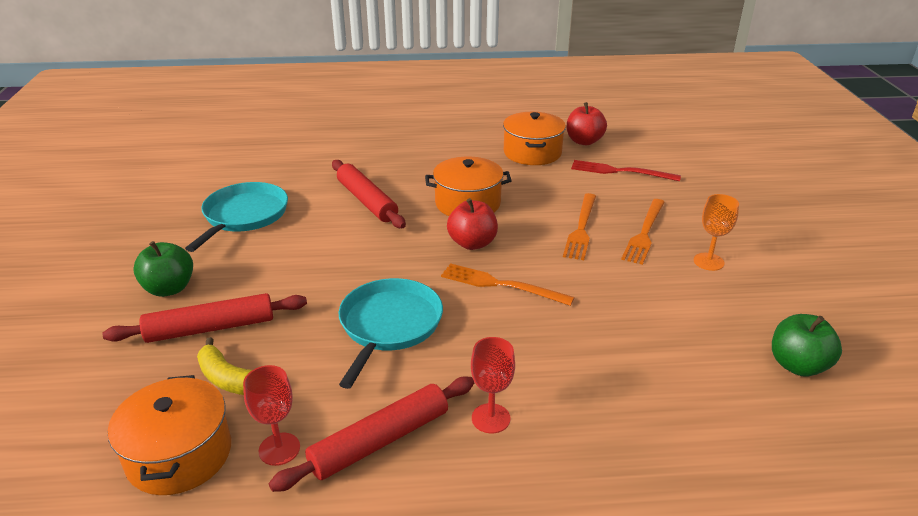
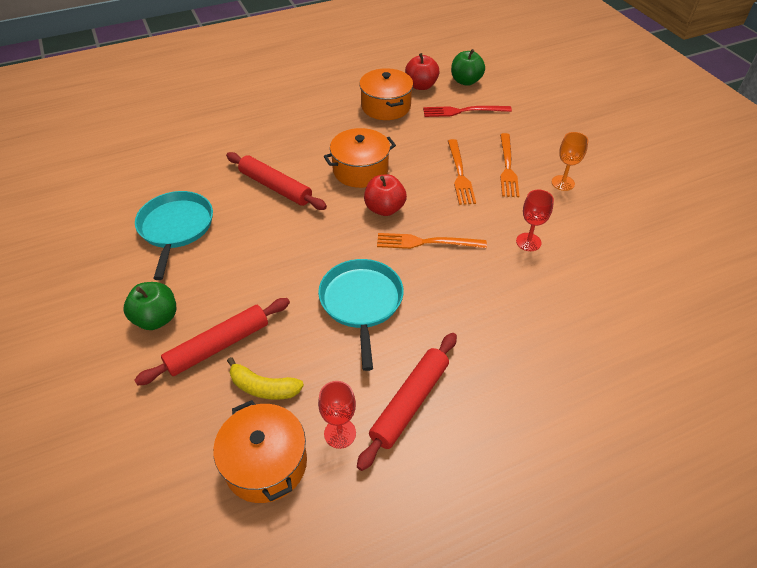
camera: 20 degrees left, 15 degrees up
(491, 418) = (477, 359): red goblet -> red goblet (528, 242)
(797, 365) = (654, 256): green apple -> green apple (466, 81)

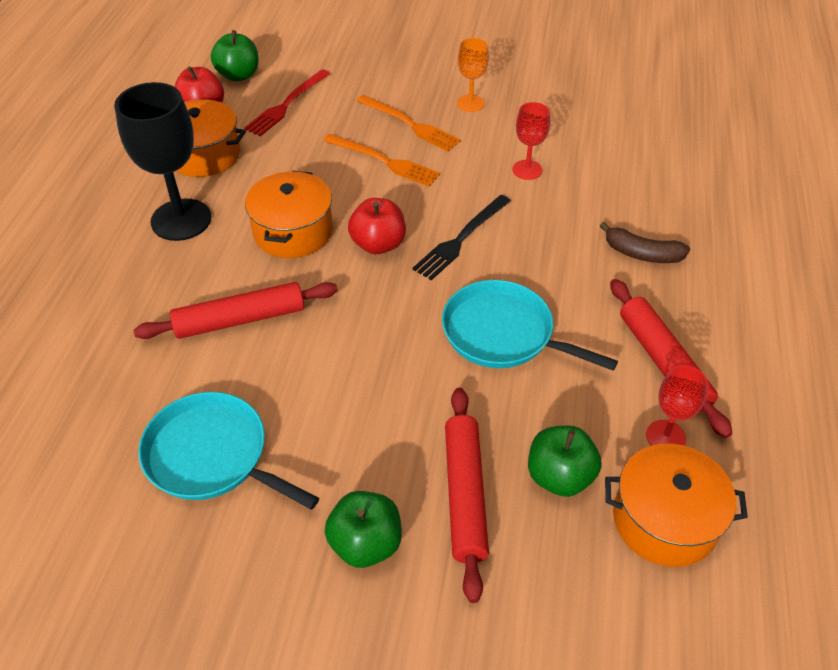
camera: 55 degrees left, 0 degrees up
(263, 387) = (559, 476): yellow banana -> green apple
(328, 127) = (181, 220): none -> black goblet
(426, 242) = (461, 239): orange fork -> black fork
(509, 343) = (642, 254): none -> brown banana

